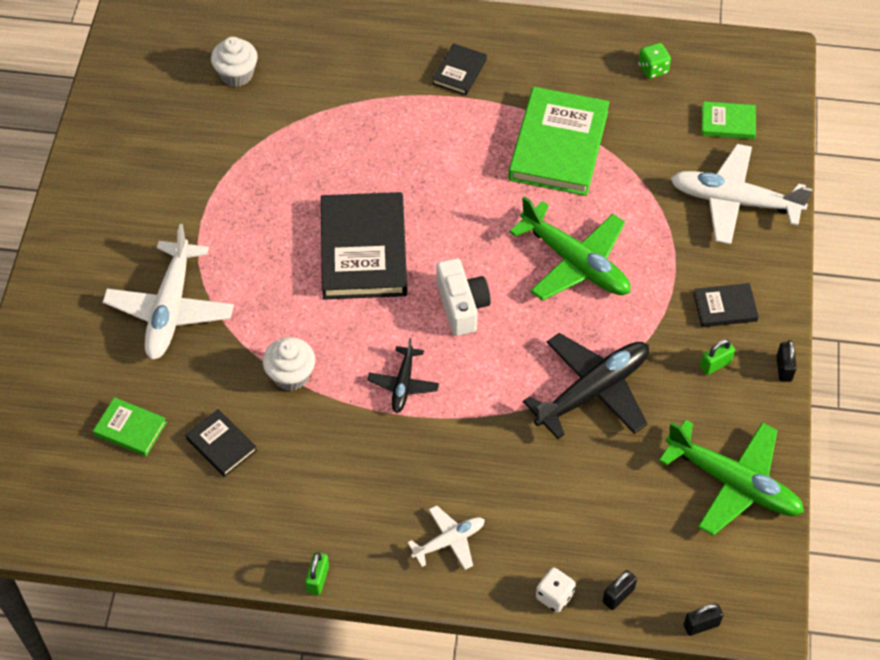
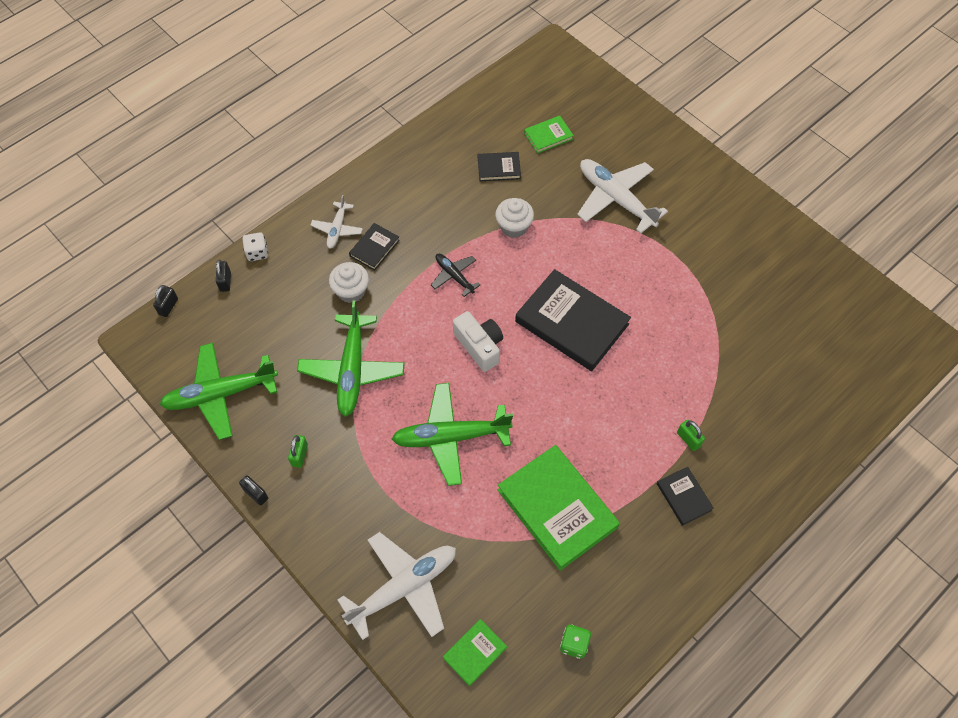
camera: 130 degrees right, 5 degrees up
(236, 74) = (793, 351): white cupcake -> white cupcake (351, 291)
(318, 579) = (377, 160): green padlock -> green padlock (688, 439)
(461, 305) = (479, 346): white camera -> white camera turned 150 degrees counterclockwise
(592, 391) = (352, 370): black plane -> green plane
(725, 307) = (331, 499): black book -> black book (374, 248)

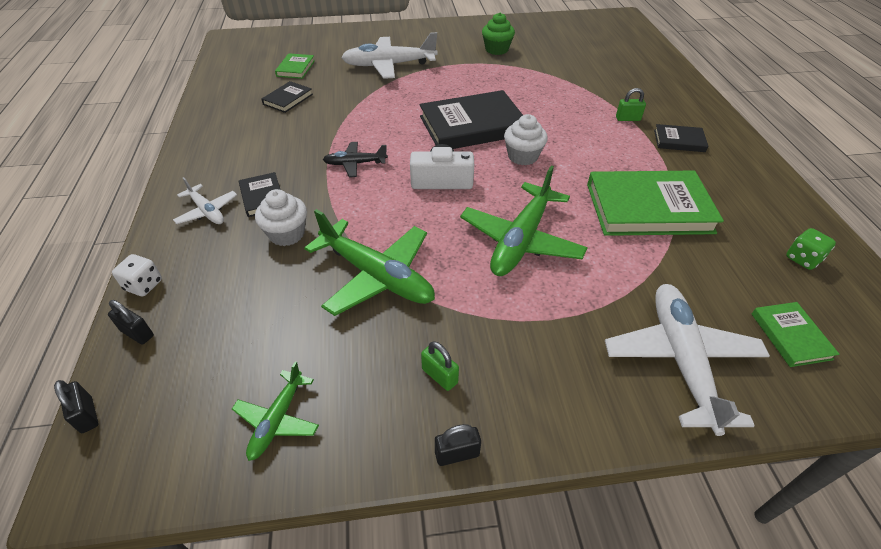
camera: 55 degrees left, 15 degrees down
(221, 394) = (278, 419): green plane -> green plane, size x0.53
(514, 226) = (350, 115): white cupcake -> white cupcake (523, 156)
(727, 265) = (496, 49): none -> green cupcake

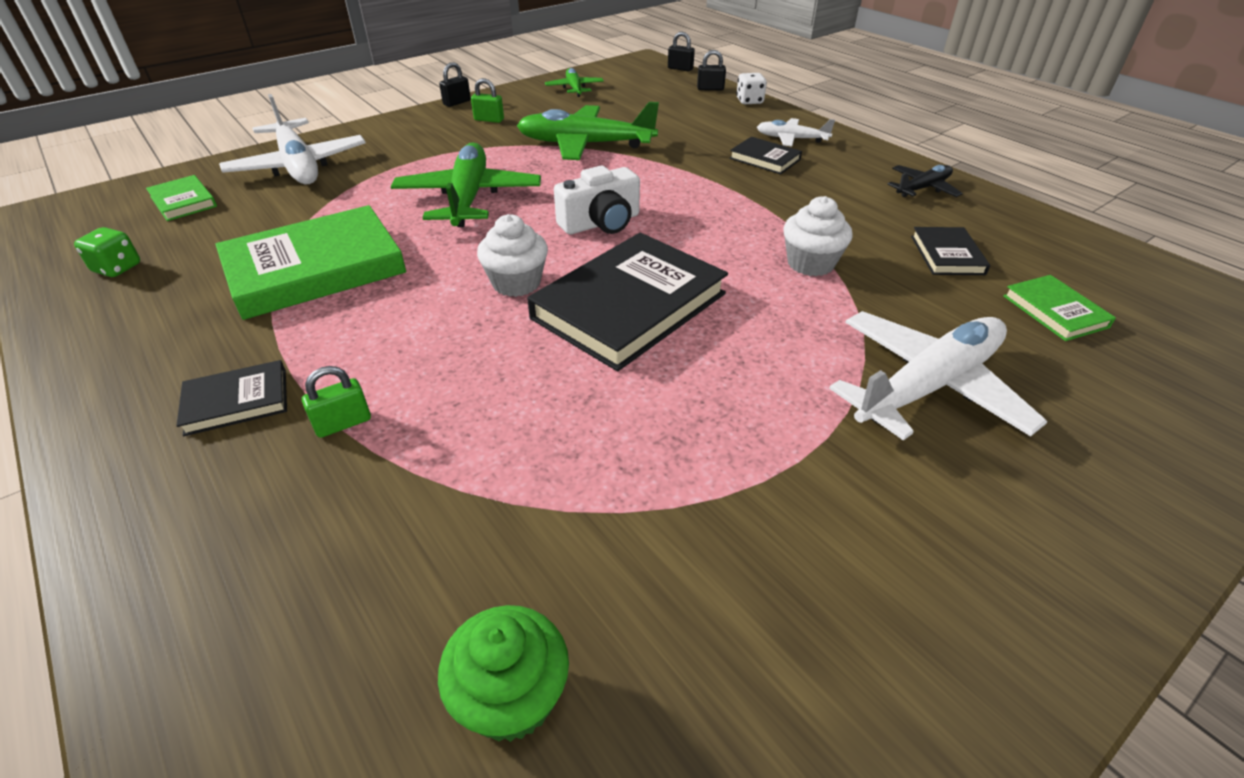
camera: 150 degrees right, 5 degrees down
(287, 234) = (697, 145): white cupcake -> white cupcake (810, 263)
(355, 164) = (722, 209): black plane -> black plane (922, 188)
(496, 49) = (773, 565): green cupcake -> green cupcake (511, 697)

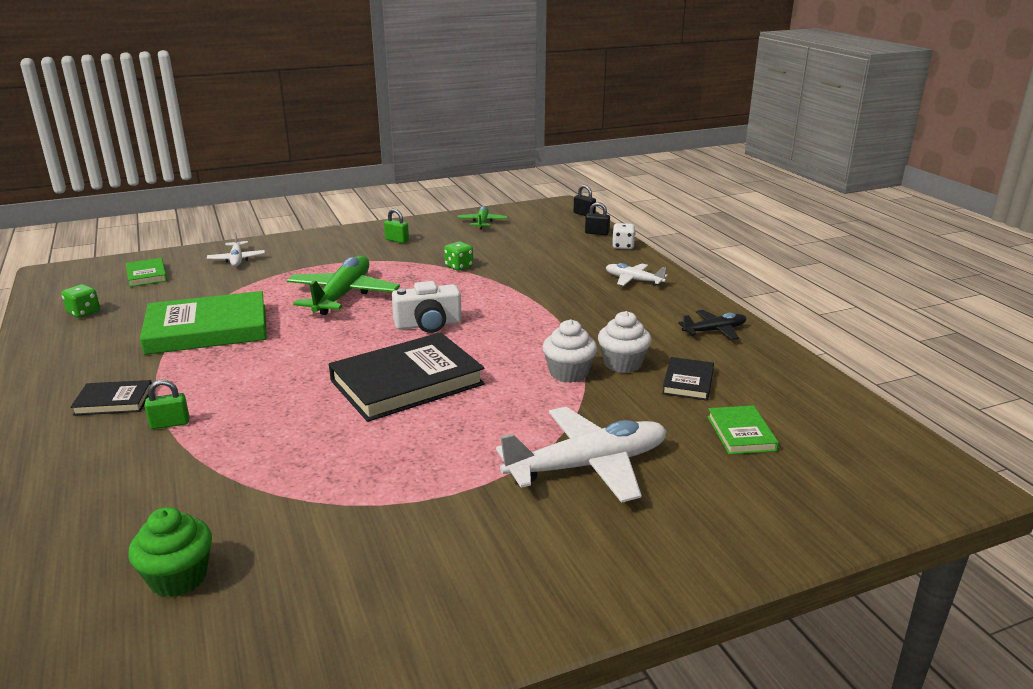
camera: 15 degrees right, 15 degrees down
(298, 166) = (237, 259): white plane -> white plane, size x0.53
(457, 102) = (381, 225): black padlock -> none
(516, 283) = (337, 356): white cupcake -> white cupcake (622, 364)
(585, 144) = (459, 267): green plane -> green dice
(764, 159) = (597, 293): black book -> none

